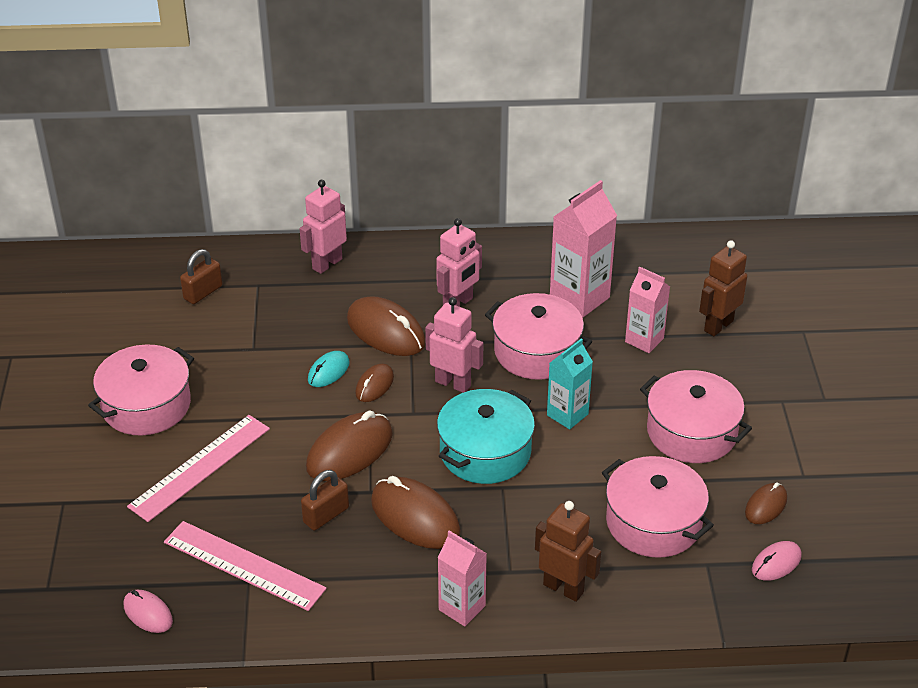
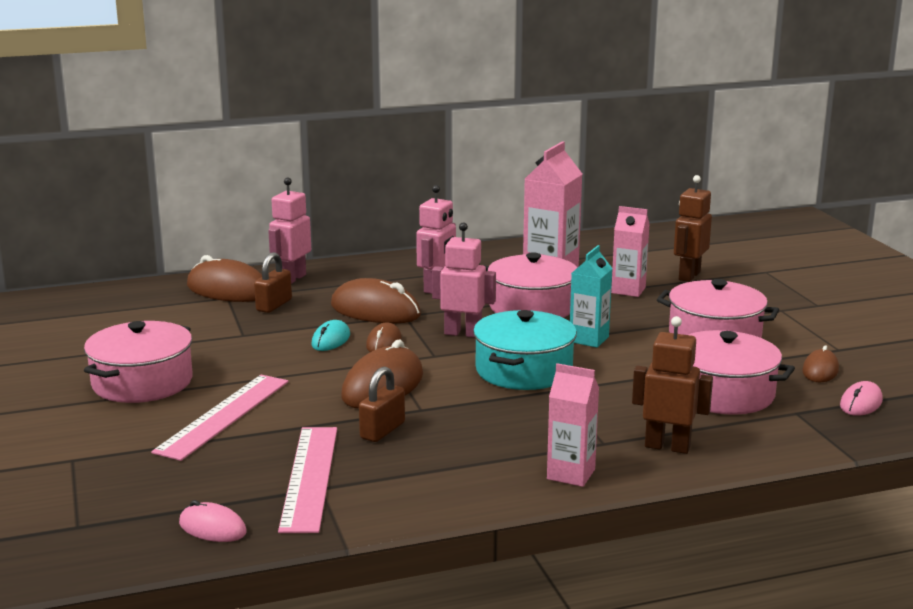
camera: 15 degrees left, 20 degrees down
(203, 292) = (172, 307): brown padlock -> brown padlock (274, 305)
(243, 565) = (309, 477): pink ruler -> pink ruler turned 75 degrees clockwise
(415, 517) = (479, 420): brown mouse -> brown mouse (228, 290)

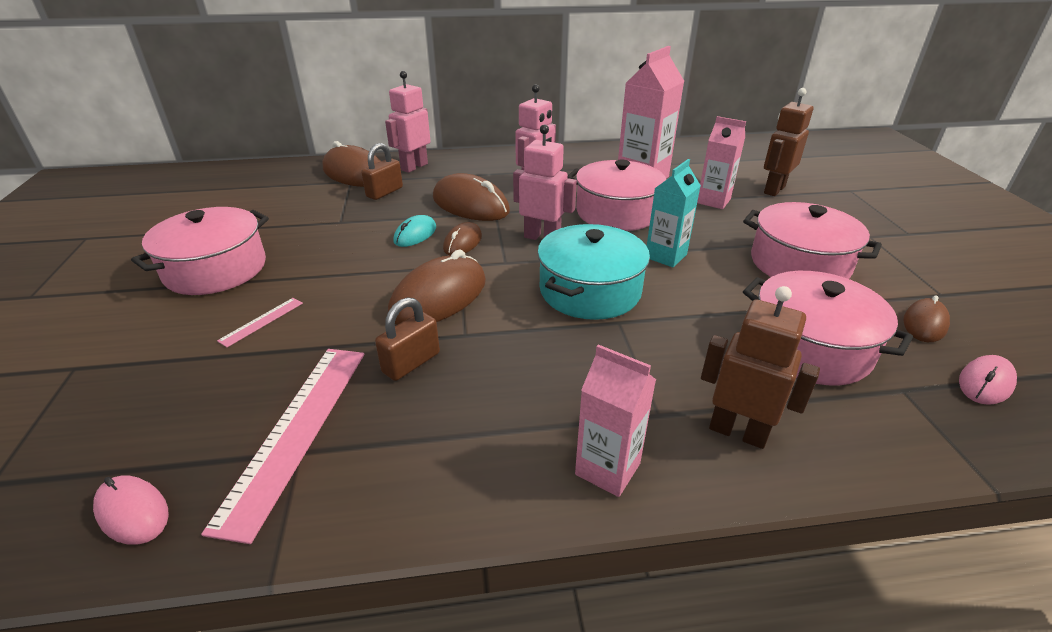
camera: 10 degrees right, 15 degrees up
(223, 416) = (261, 321): pink ruler -> pink ruler, size x0.45

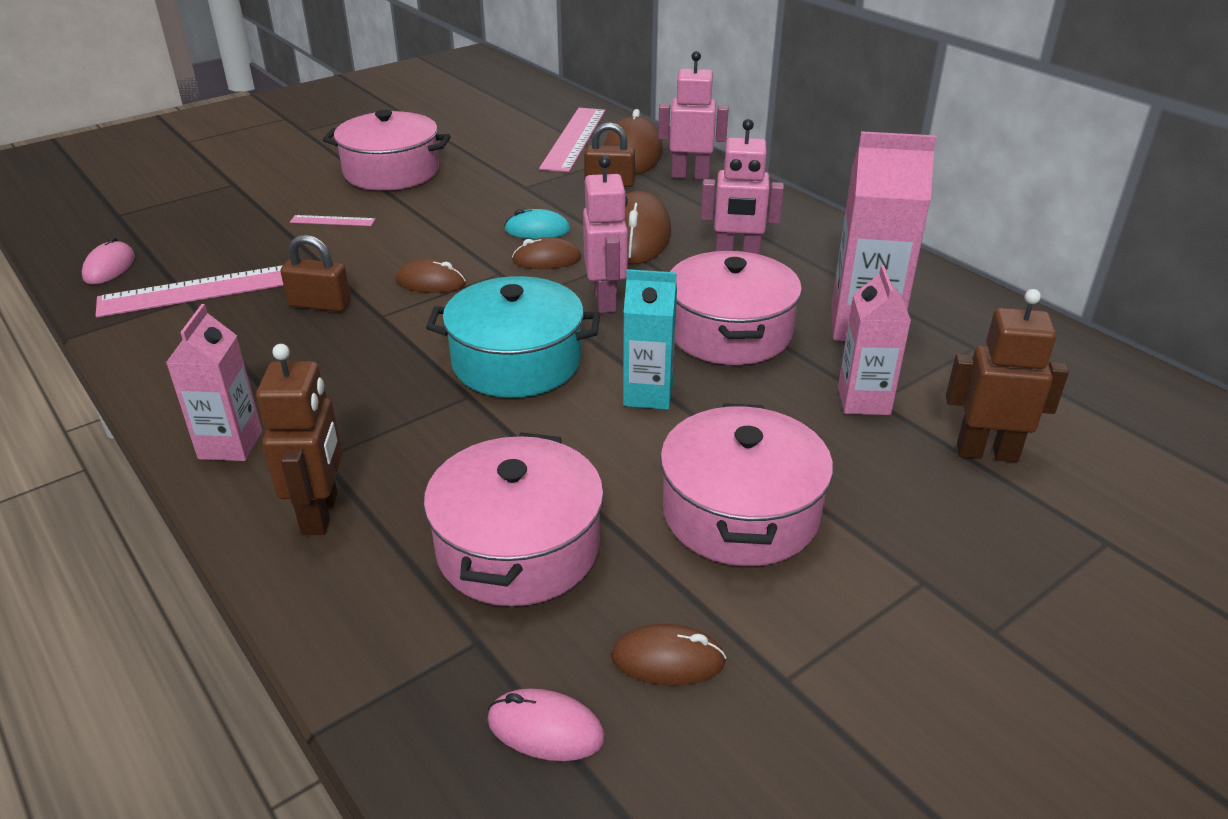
camera: 60 degrees right, 0 degrees up
(296, 184) = (574, 139): none -> pink ruler
(439, 297) = (431, 282): brown mouse -> brown mouse, size x0.55

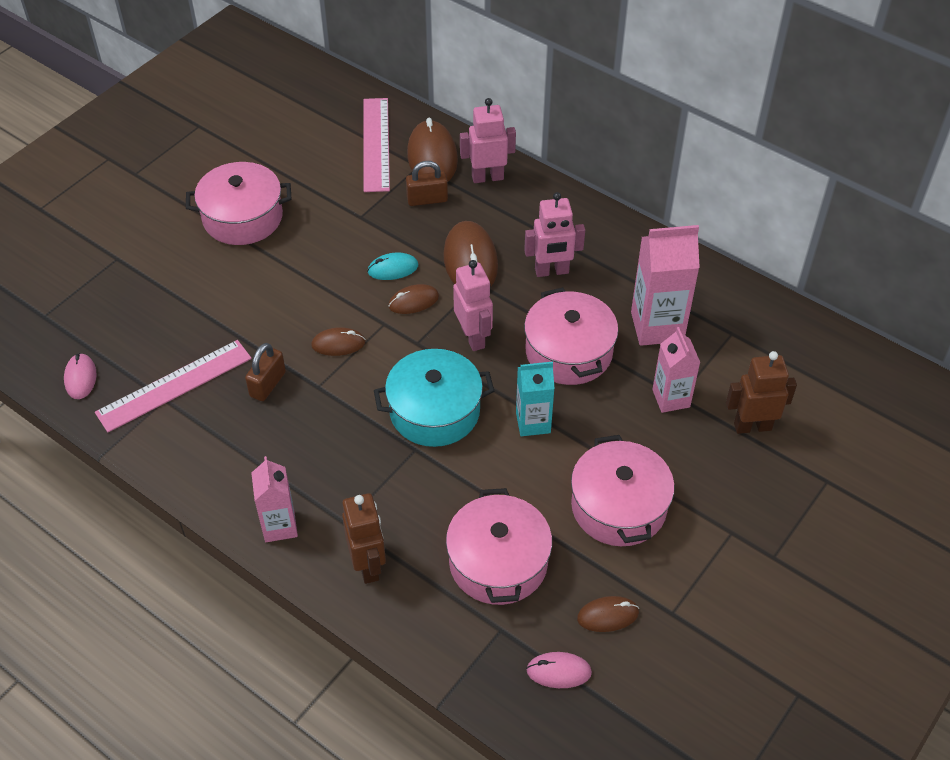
camera: 15 degrees left, 15 degrees up
(320, 304) = (268, 384): brown padlock -> brown padlock turned 60 degrees counterclockwise
(332, 221) = (226, 289): pink ruler -> none

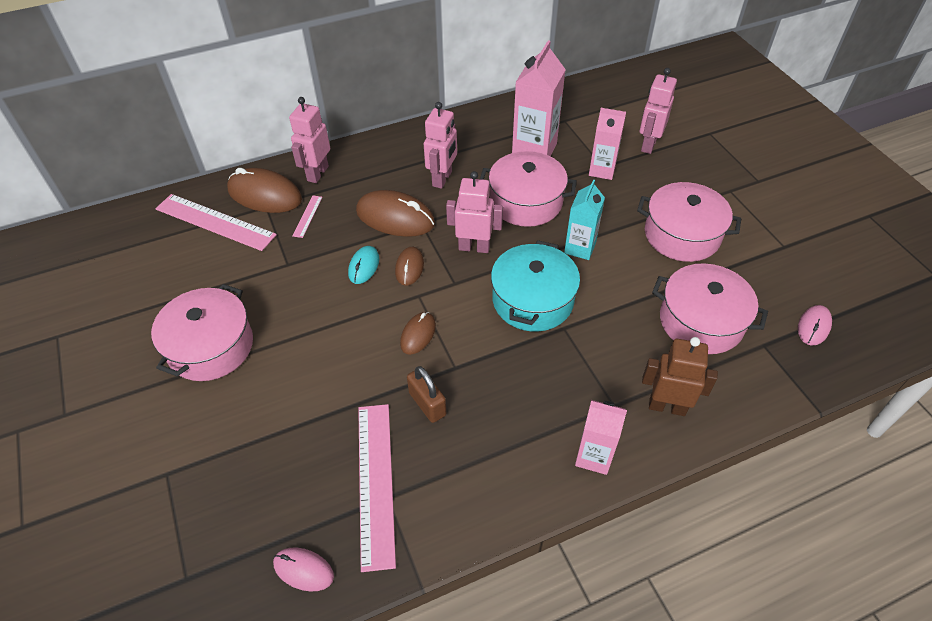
camera: 60 degrees left, 0 degrees up
(427, 199) = (307, 216): brown padlock -> pink ruler
(608, 615) = (774, 280): brown mouse -> none
(752, 426) = (648, 145): brown robot -> pink robot

